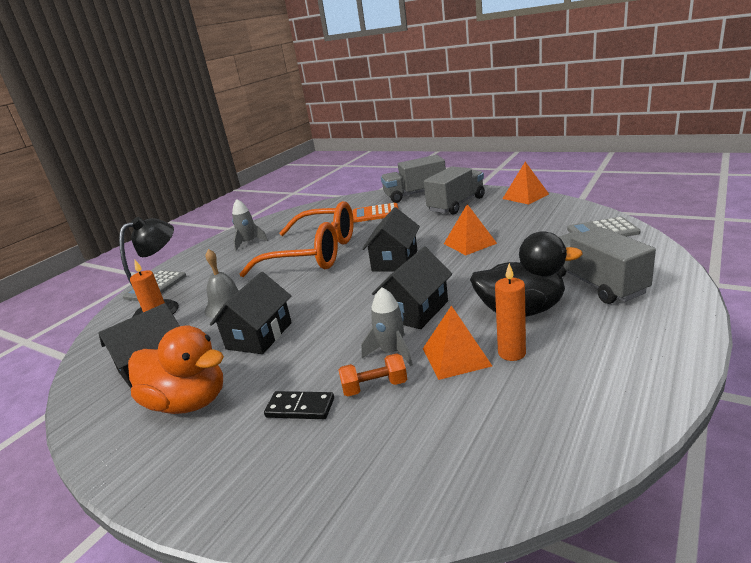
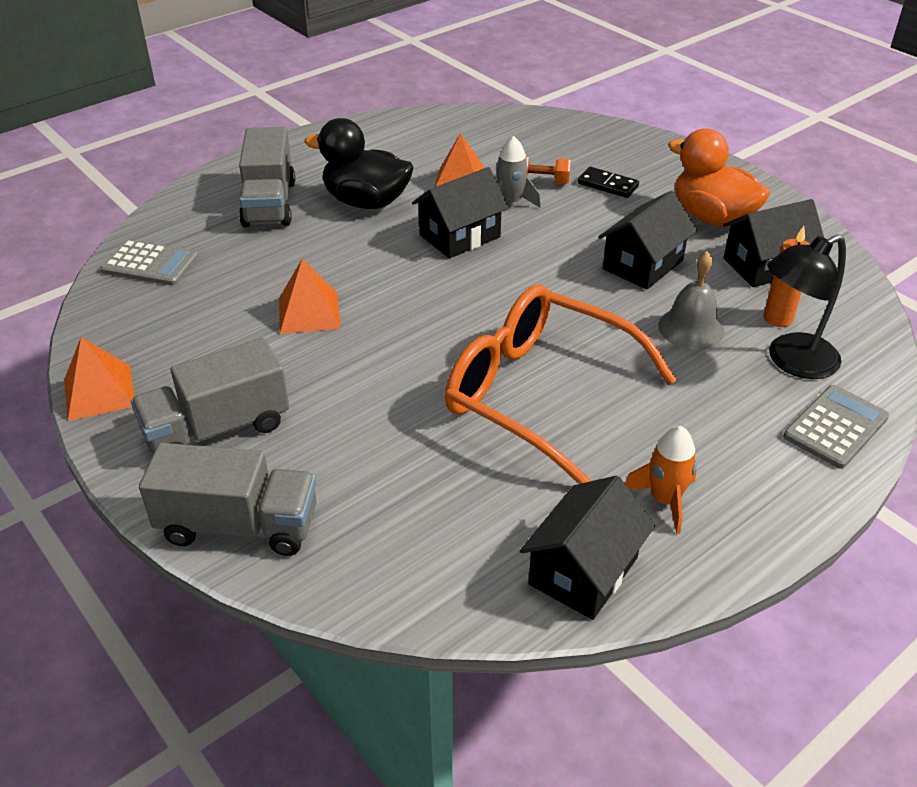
camera: 165 degrees left, 15 degrees up
(249, 243) = (664, 500): grey rocket -> orange rocket
(375, 214) = (372, 481): orange calculator -> none
(395, 260) = (429, 321): black house -> black house (583, 571)
(511, 353) = (415, 172): orange candle -> none

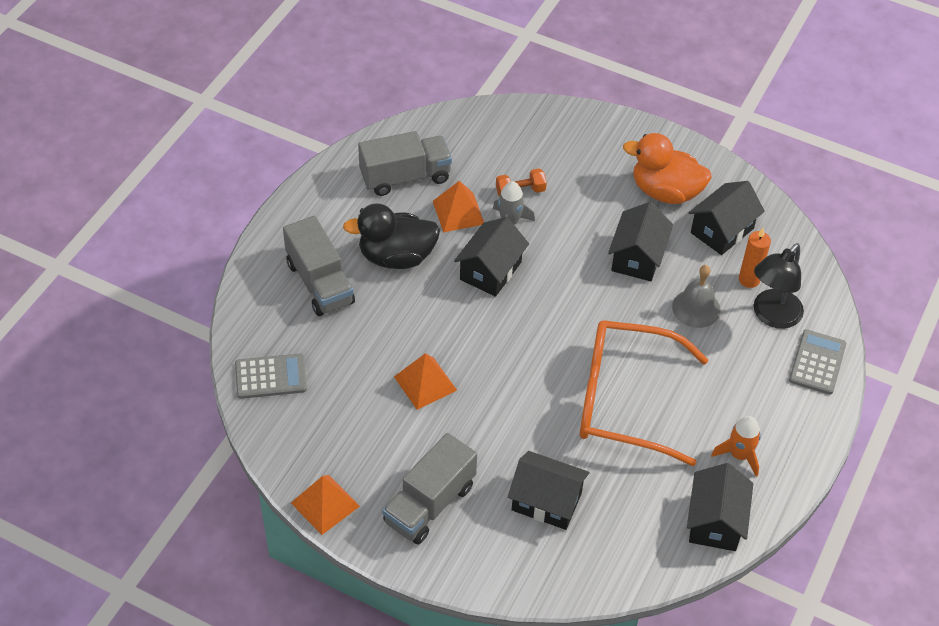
camera: 25 degrees left, 10 degrees up
(239, 525) = (494, 568): grey truck -> grey truck (405, 177)
(363, 471) = (546, 501): none -> black house
(607, 185) = (573, 179): black domino -> none

